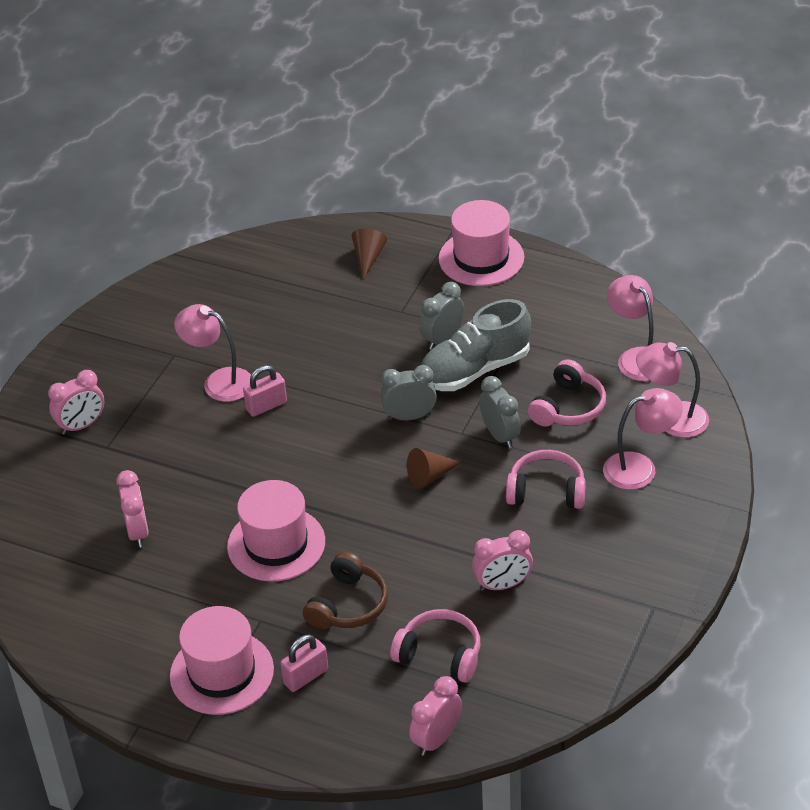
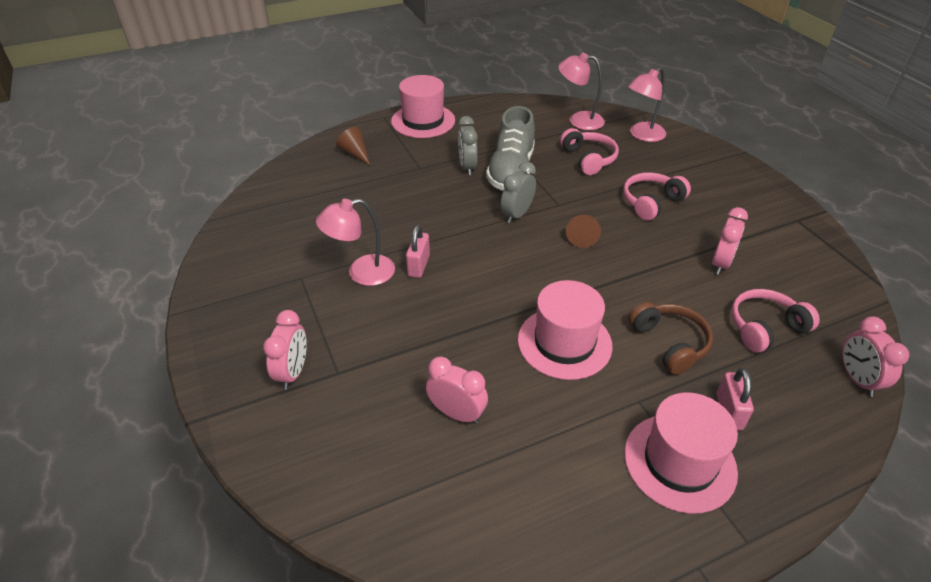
camera: 50 degrees left, 0 degrees up
(500, 435) = (581, 192): grey clock -> none
(640, 468) = (670, 163): pink lamp -> none

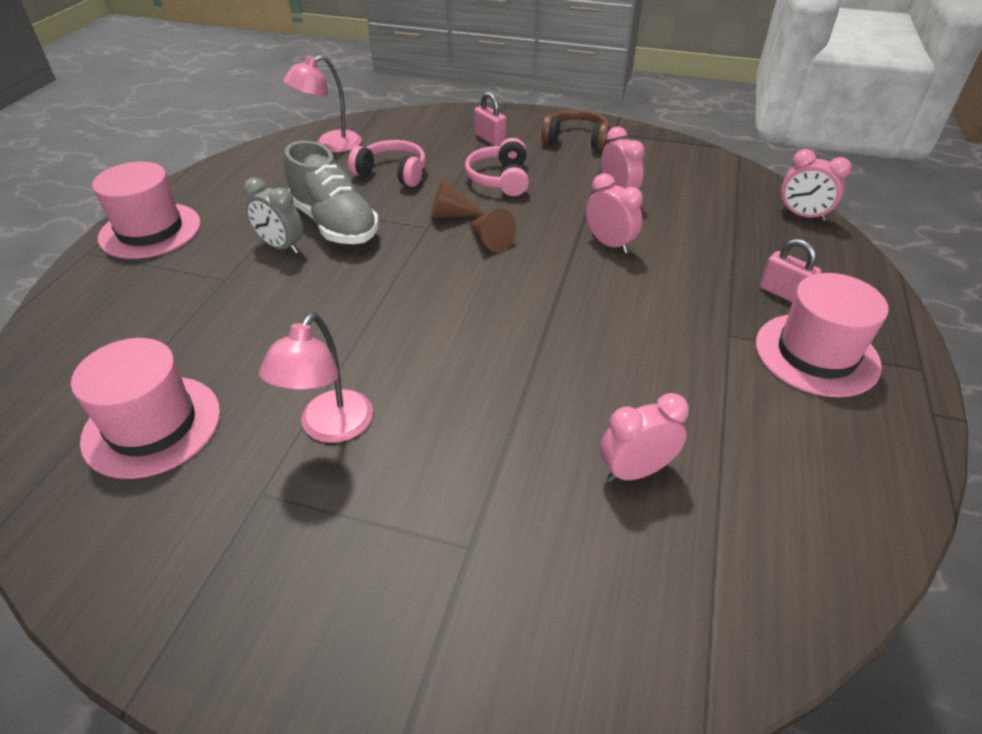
camera: 50 degrees left, 0 degrees up
(293, 372) = (422, 597): pink clock -> pink clock (609, 244)
(355, 153) = (109, 313): brown cone -> brown cone (450, 215)
(418, 266) = (382, 372): pink padlock -> pink padlock (490, 139)
(517, 214) = (403, 259): grey clock -> none
(564, 342) = (615, 335): pink hat -> pink hat (152, 425)
(642, 135) = (408, 130): pink lamp -> none
(669, 343) = (679, 276): brown headphones -> brown headphones (576, 140)
(765, 327) = (711, 220): pink headphones -> none

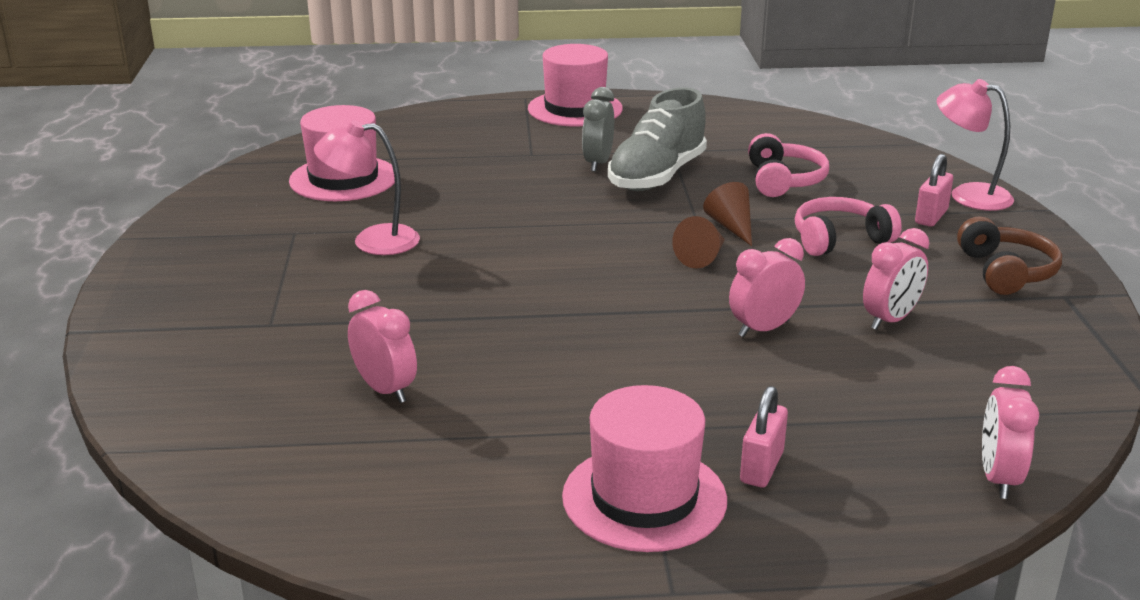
camera: 70 degrees right, 15 degrees down
(330, 145) = (805, 138): pink lamp -> pink lamp (968, 195)
(609, 244) = (763, 329): pink clock -> pink clock turned 150 degrees counterclockwise

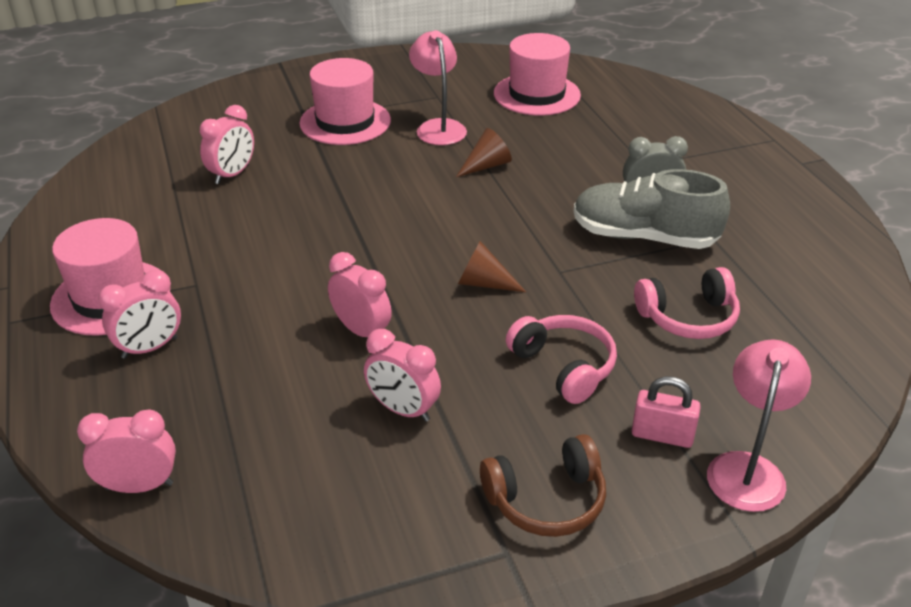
camera: 75 degrees right, 10 degrees up
(575, 109) = (771, 169): pink hat -> pink hat (345, 122)
(731, 227) = (555, 293): brown cone -> brown cone (486, 166)
(762, 467) = (150, 348): pink padlock -> pink clock

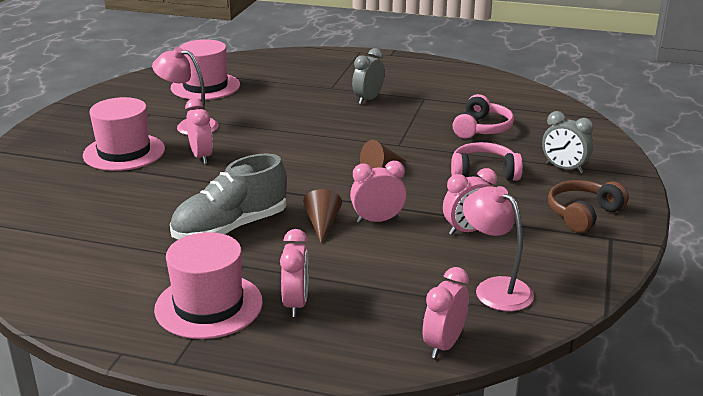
camera: 55 degrees left, 10 degrees down
(232, 174) = (120, 213): pink clock -> pink clock (201, 156)
(486, 166) = (260, 127): brown cone -> brown cone (322, 224)
(546, 500) = (583, 214): brown headphones -> brown headphones turned 150 degrees counterclockwise
(644, 237) = (399, 113): grey shoe -> grey shoe (230, 228)
(662, 435) = (564, 168): pink padlock -> grey clock
(747, 468) = (606, 158): pink lamp -> pink lamp (495, 288)

